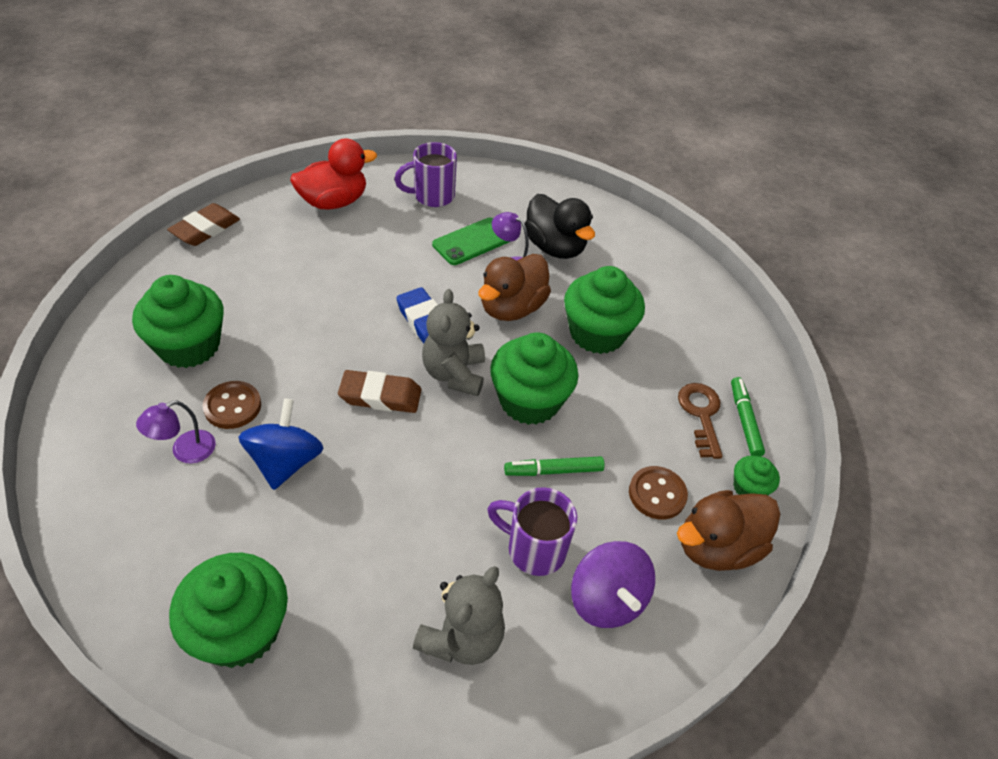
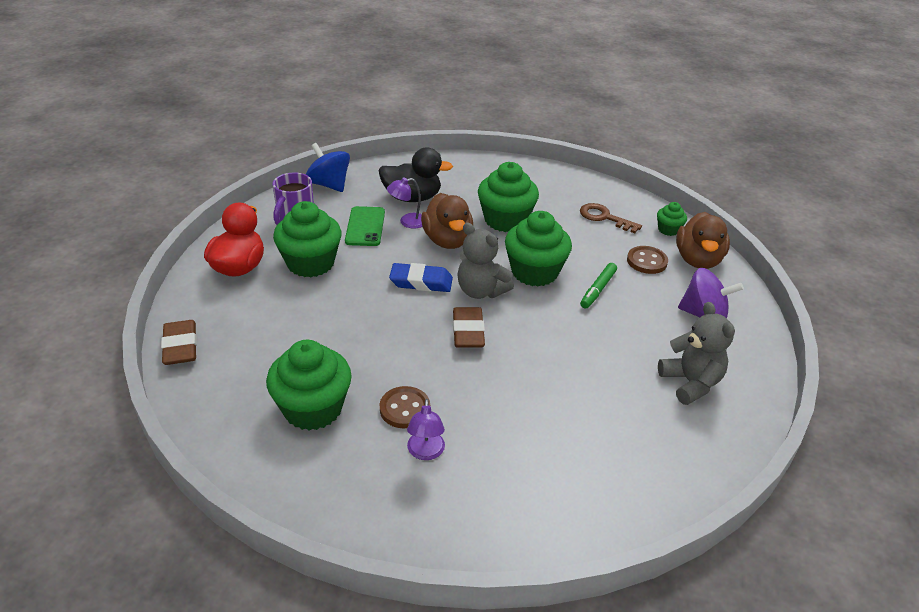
camera: 50 degrees left, 10 degrees down
(240, 630) = (615, 483): green cupcake -> green cupcake (310, 263)
(286, 462) = (485, 402): blue spinning top -> blue spinning top (329, 185)
(380, 396) = (468, 332): brown eraser -> brown eraser turned 45 degrees counterclockwise
(534, 549) = (649, 325): purple mug -> none
(744, 420) = (622, 206): green marker -> none

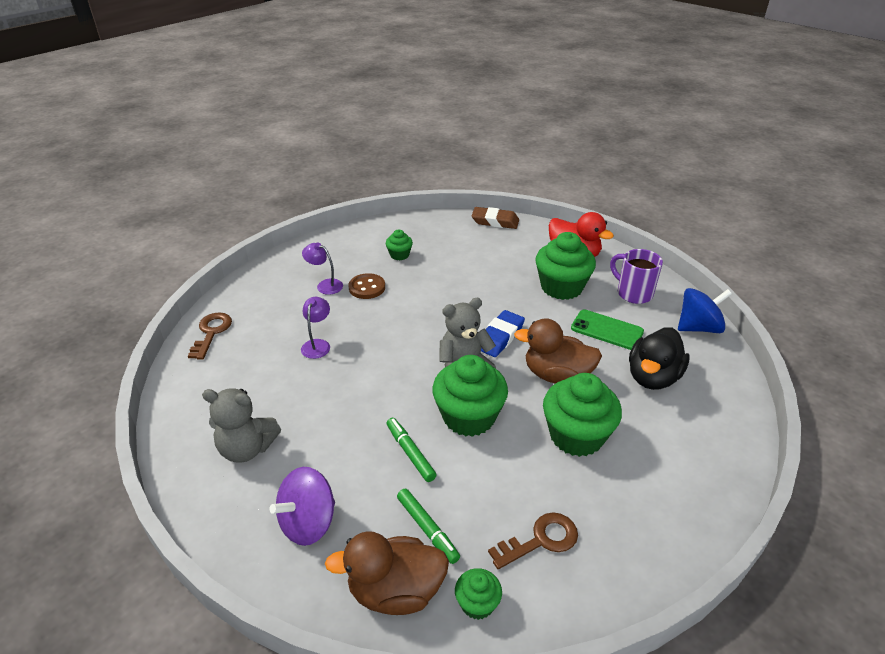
camera: 120 degrees right, 0 degrees up
(313, 408) = (399, 255): green cupcake -> green cupcake, size x0.49
(407, 222) = (604, 359): purple lamp -> purple lamp (317, 344)
(468, 332) = (417, 341): brown eraser -> none
(595, 515) = (211, 333): none -> brown key
(647, 261) = (427, 529): brown button -> green marker
(698, 260) = (395, 591): brown duck -> brown duck turned 45 degrees counterclockwise

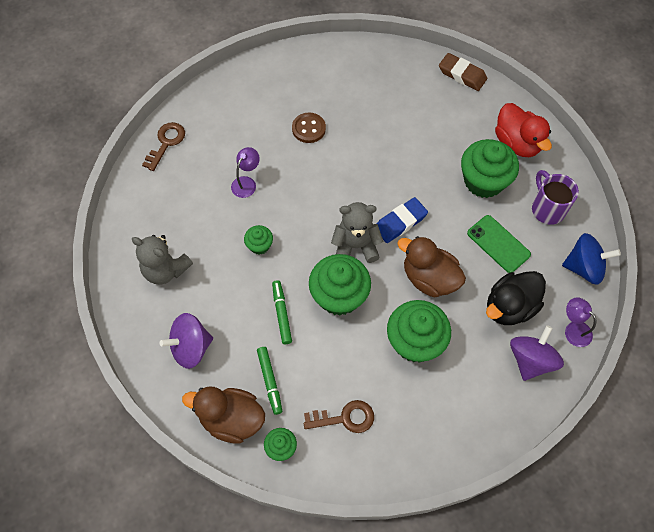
camera: 20 degrees right, 25 degrees up
(325, 285) = (273, 114): purple lamp -> purple lamp (573, 329)
(399, 255) = (352, 95): green cupcake -> green cupcake (259, 245)
(706, 417) = (530, 360): none -> purple spinning top

